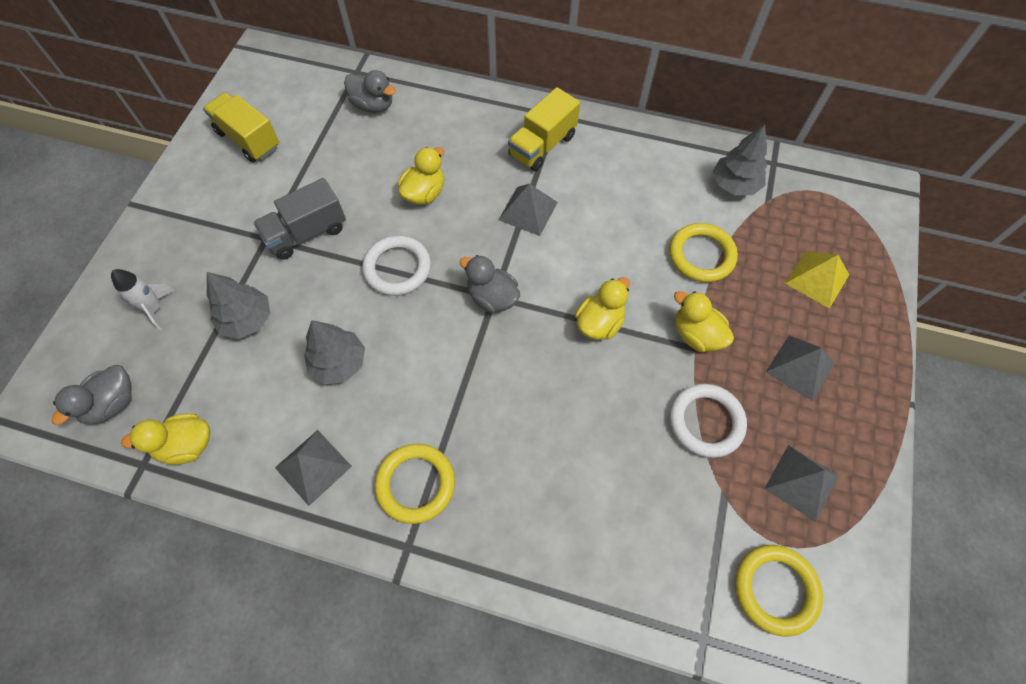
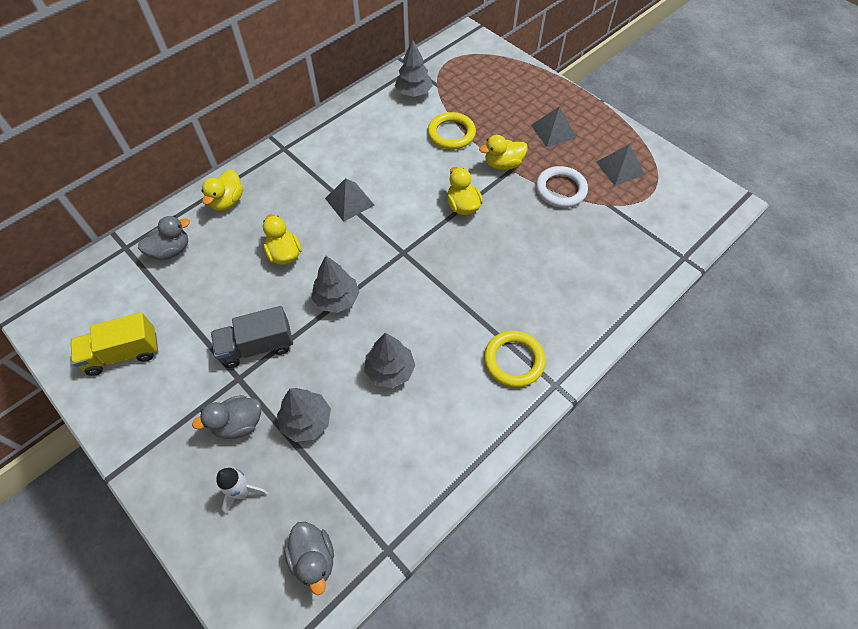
camera: 60 degrees left, 5 degrees down
(187, 445) = (391, 508): yellow duck -> yellow duck (227, 201)
(307, 233) = (257, 346): grey truck -> grey truck turned 75 degrees clockwise
(313, 466) = (463, 421): grey pyramid -> none
(397, 268) = (337, 299): white ring -> grey tree
(492, 297) = (403, 253): grey duck -> grey duck (238, 424)
(542, 146) = (302, 168): yellow truck -> none
(775, 589) = (672, 211): yellow ring -> none
(817, 279) = (504, 93): yellow pyramid -> none

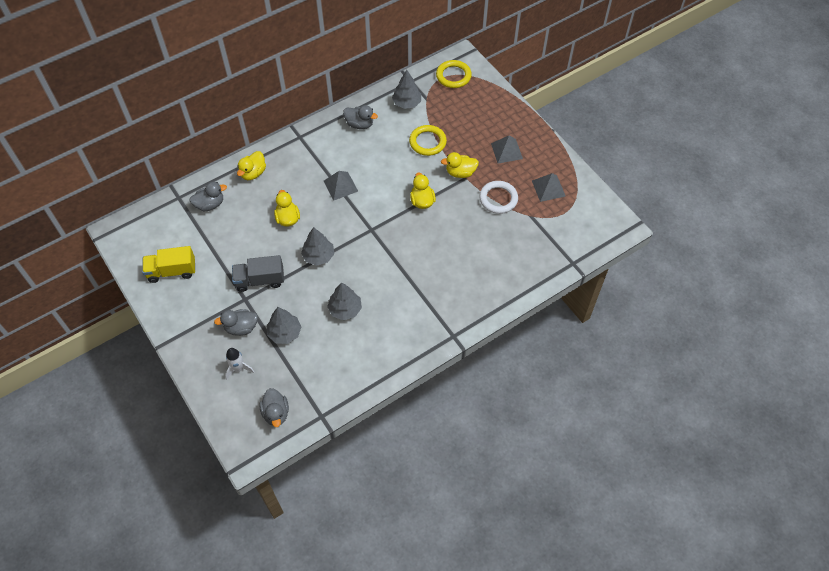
camera: 10 degrees right, 0 degrees up
(359, 124) = (360, 124): none -> grey duck
(514, 360) = (429, 316): yellow ring -> yellow ring (453, 76)

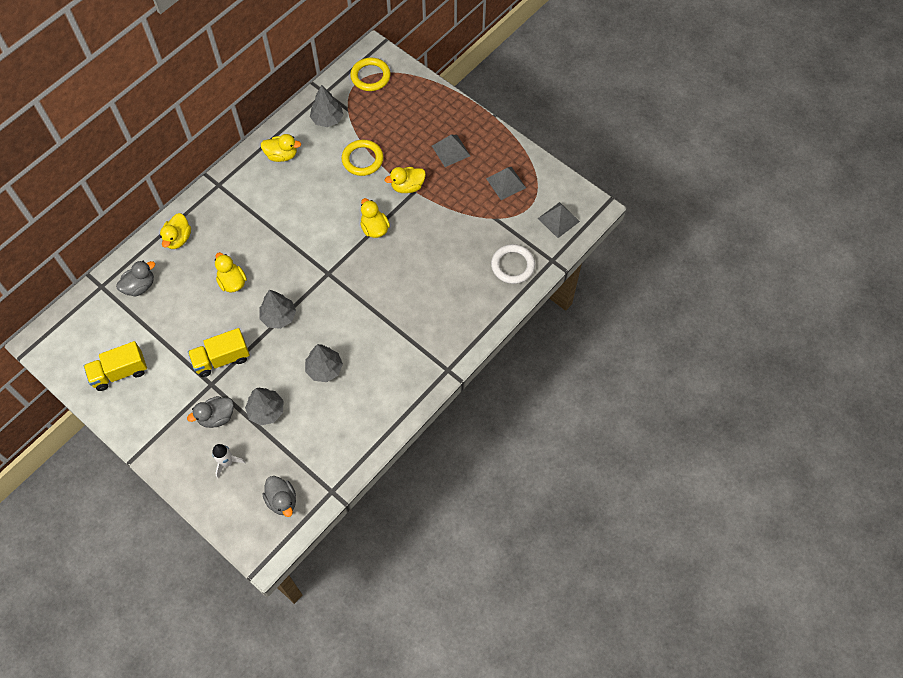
camera: 15 degrees left, 5 degrees up
(260, 280) = (222, 359): grey truck -> yellow truck
(340, 186) = (280, 231): grey pyramid -> grey pyramid (558, 220)
(360, 124) = (282, 155): grey duck -> yellow duck
(498, 199) = (456, 207): white ring -> white ring (512, 265)

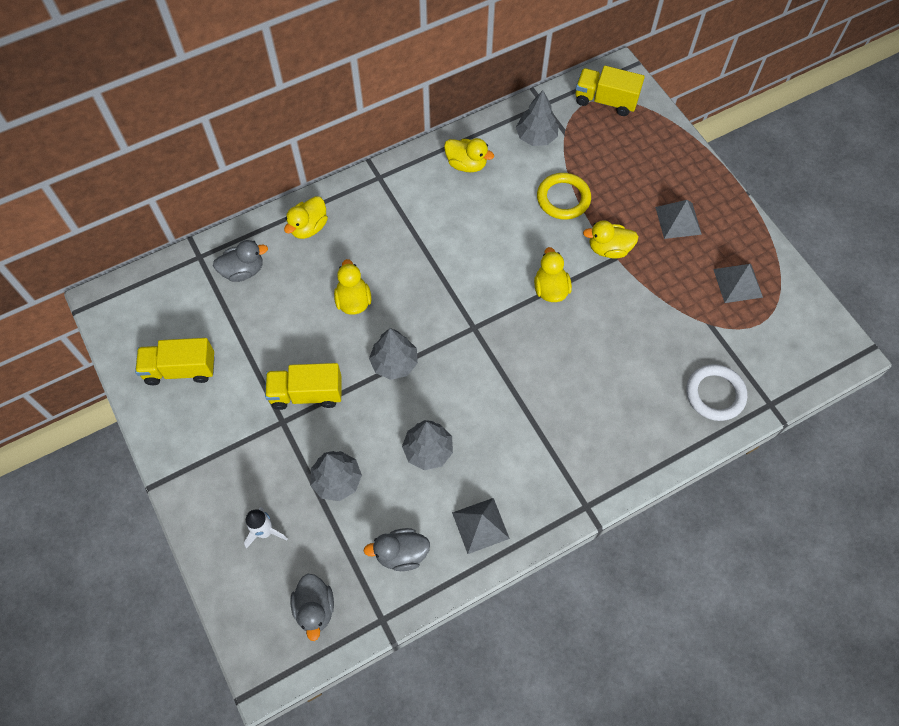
camera: 20 degrees right, 0 degrees up
(216, 417) = (274, 467): grey duck -> grey duck (401, 554)
(370, 76) = (605, 101): yellow ring -> yellow truck
(558, 220) = (794, 353): grey pyramid -> grey pyramid (480, 525)

